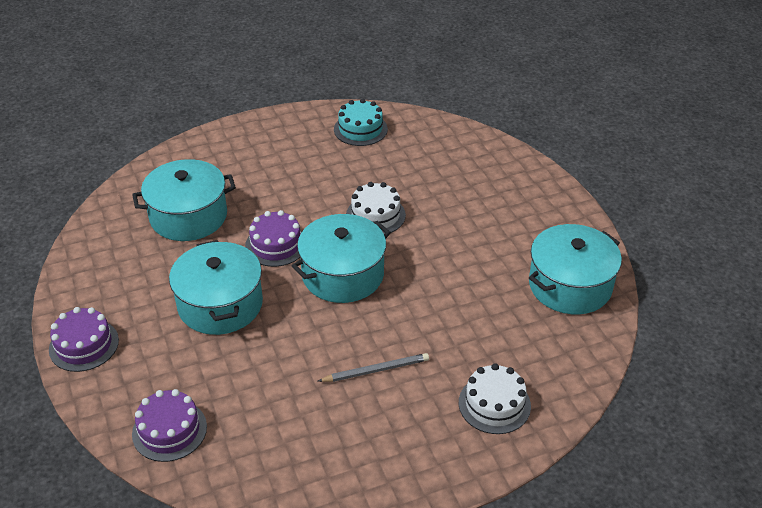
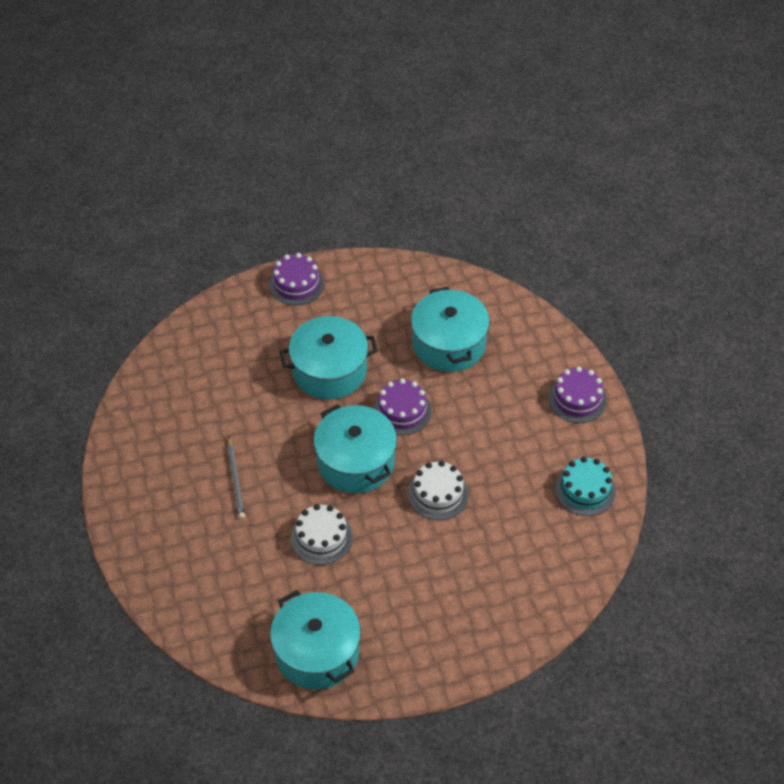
camera: 95 degrees right, 10 degrees up
(169, 430) = (200, 343): purple cake -> purple cake (577, 399)
(494, 404) = (183, 563): white cake -> white cake (321, 537)

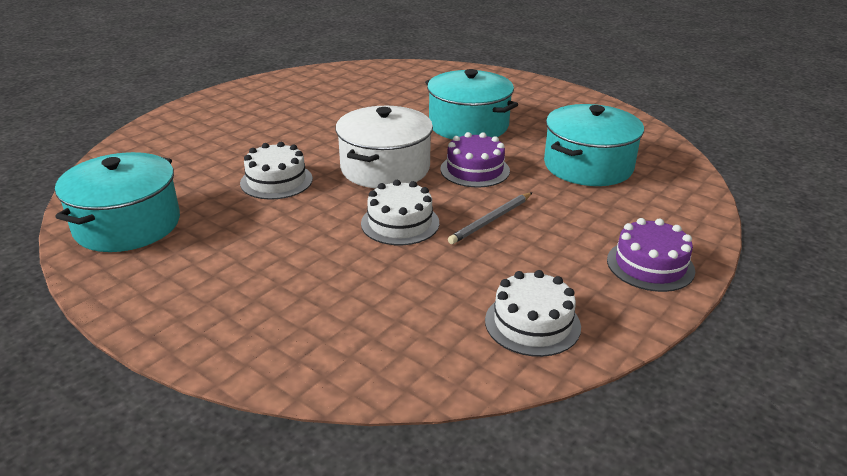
camera: 55 degrees right, 20 degrees down
(236, 480) = (301, 126): grey pencil -> grey pencil (491, 220)
(296, 284) = (532, 87): purple cake -> none
(355, 462) = (385, 168): turquoise pot -> white pot
(585, 490) = (532, 323): turquoise cake -> white cake

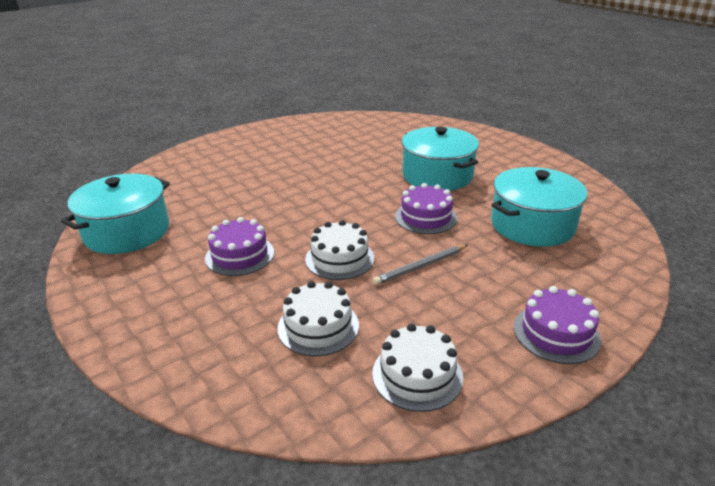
camera: 15 degrees right, 0 degrees up
(276, 181) = (256, 208): white cake -> white cake (318, 326)
(283, 233) = (239, 255): none -> purple cake
(385, 168) = (349, 207): white pot -> none

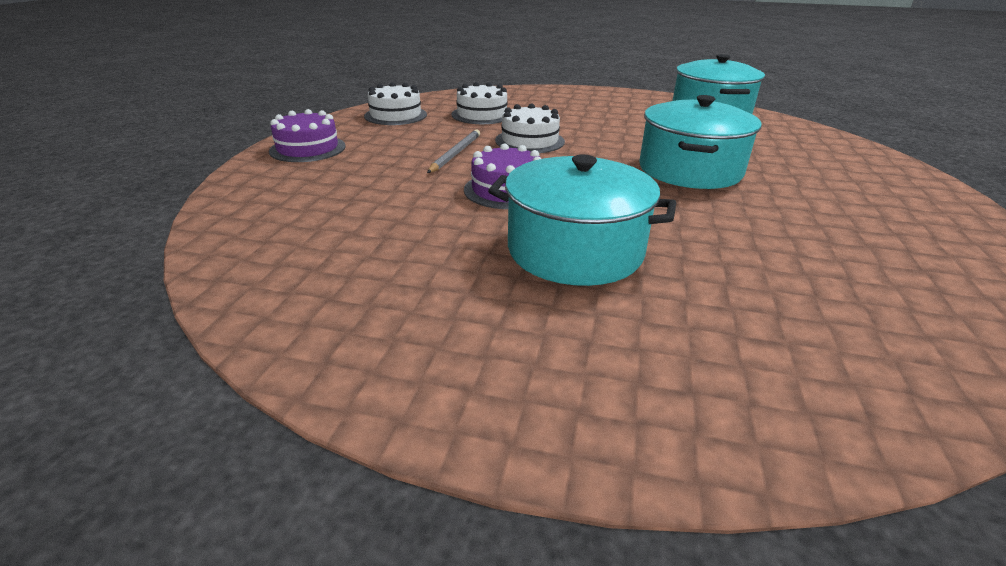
camera: 140 degrees right, 0 degrees up
(239, 255) = (604, 124): purple cake -> none
(532, 225) = (367, 221): turquoise pot -> turquoise pot (690, 170)

